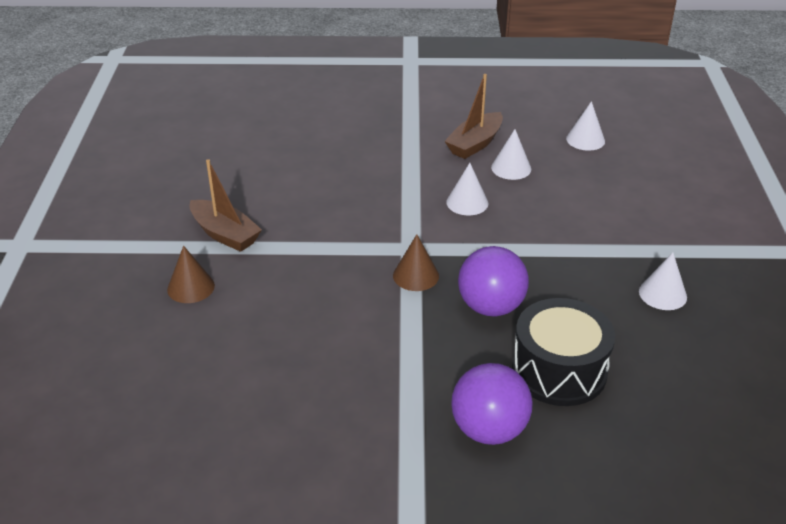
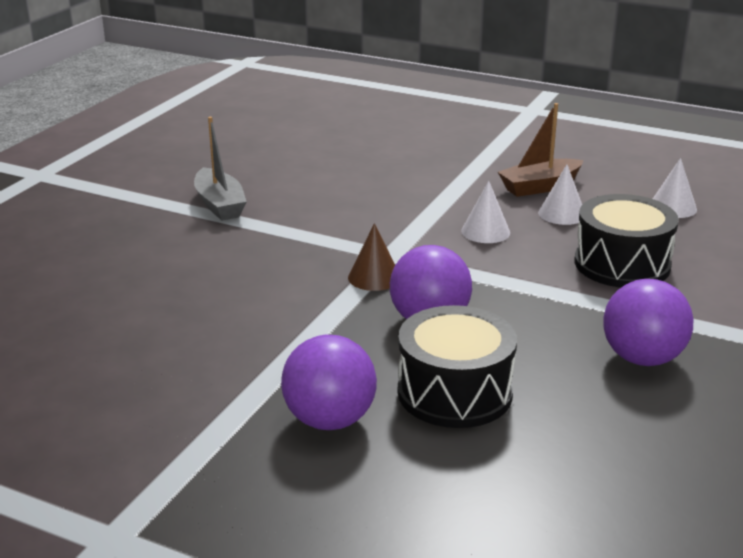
camera: 25 degrees right, 10 degrees down
(191, 287) = (151, 236): brown cone -> none
(225, 234) = (219, 205): brown boat -> grey boat
(588, 207) = (622, 264): none -> black drum
(662, 294) = (642, 358): white cone -> purple ball

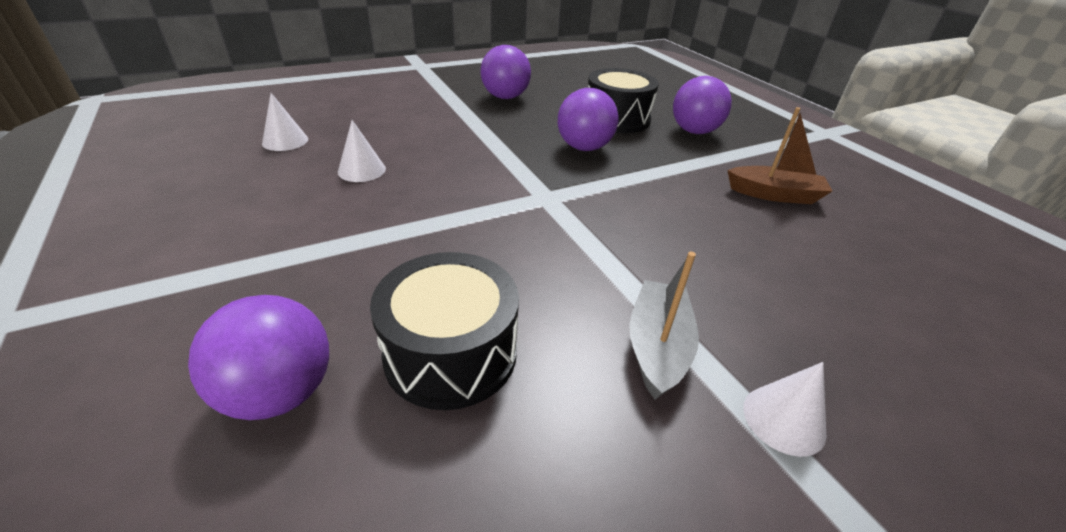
camera: 145 degrees left, 10 degrees up
(374, 277) = (583, 186): brown cone -> none
(377, 137) = (280, 392): none -> purple ball
(485, 231) = (444, 182): white cone -> white cone (784, 419)
(539, 187) = (314, 199): brown boat -> brown boat (774, 194)
(622, 264) = (413, 128): black drum -> black drum (451, 353)

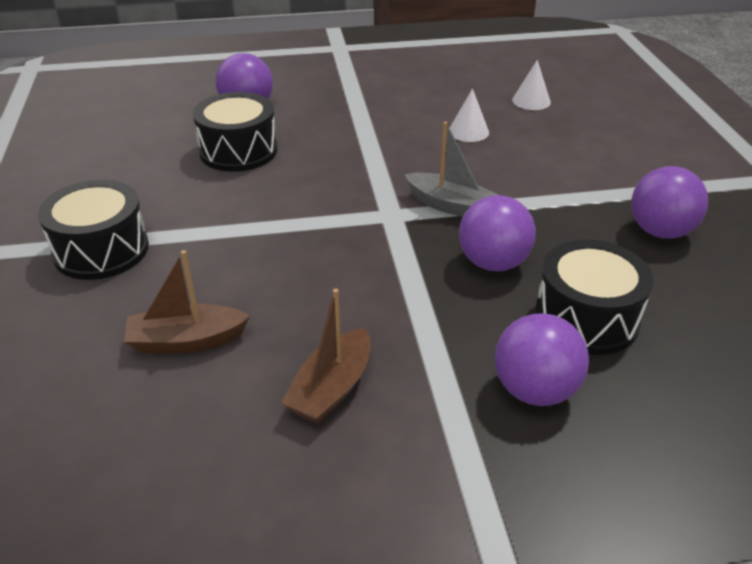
camera: 110 degrees right, 0 degrees up
(657, 347) = (187, 221): grey boat -> grey boat (450, 205)
(784, 419) = (101, 250): white cone -> black drum
(819, 277) = (186, 341): none -> brown boat

